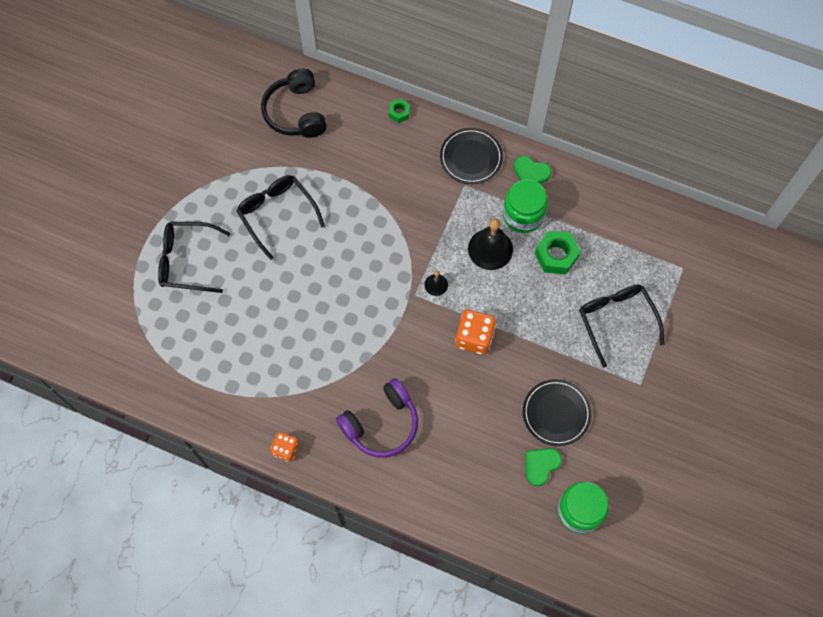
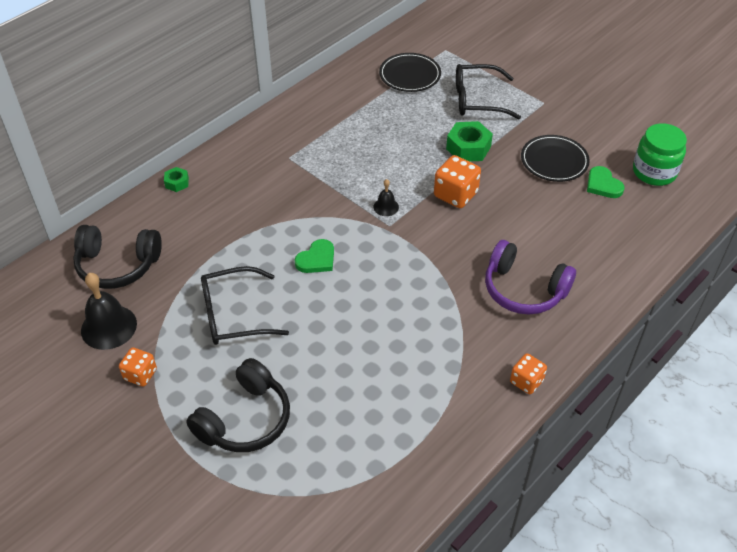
camera: 70 degrees left, 20 degrees down
(187, 261) = (245, 419): black glasses -> black headphones
(202, 176) = (140, 374): none -> orange dice
(381, 424) = (523, 290): purple headphones -> purple headphones turned 135 degrees clockwise
(471, 157) = (261, 145): black plate -> black plate (410, 75)
(490, 249) = (367, 158): black bell -> black bell (109, 327)
(523, 215) = (343, 128): green jar -> none
(531, 172) = (302, 111): green heart -> green heart (316, 259)
(556, 256) = (396, 118): green nut -> green nut (468, 148)

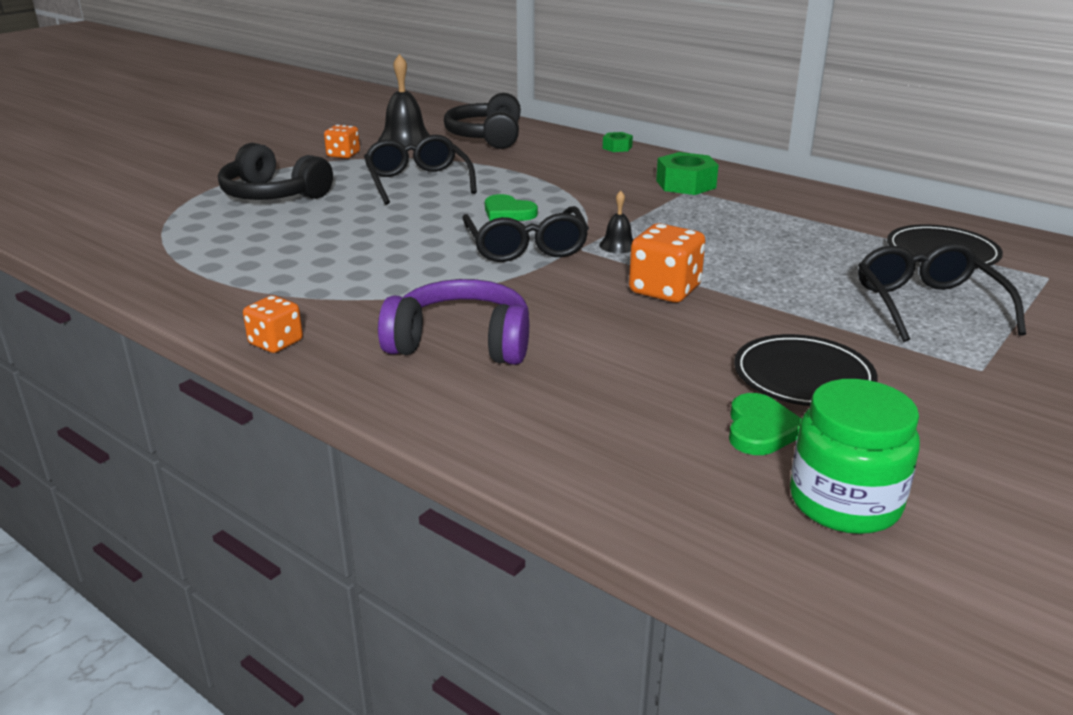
camera: 85 degrees right, 20 degrees down
(384, 253) = (526, 247): none -> black glasses
(468, 148) = (787, 299): green nut -> green nut (686, 184)
(523, 290) = (461, 343): purple headphones -> purple headphones turned 75 degrees clockwise
(603, 185) = (761, 429): green heart -> green heart turned 135 degrees clockwise

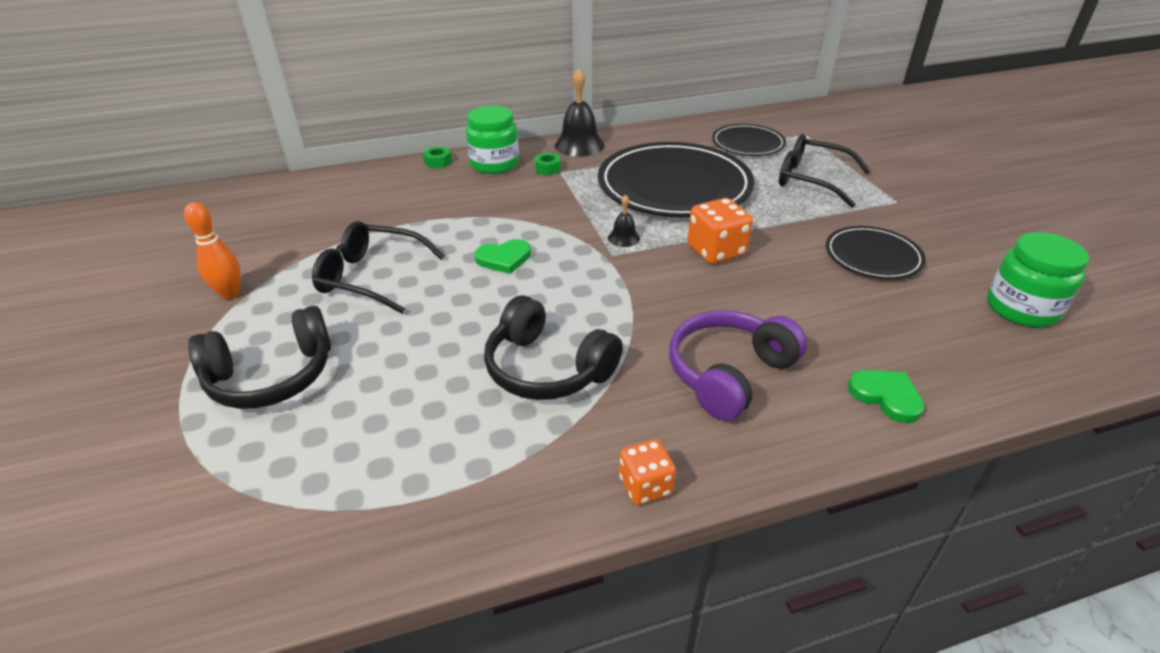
camera: 55 degrees left, 10 degrees up
(343, 155) = (230, 294): orange dice -> orange bowling pin
(405, 140) = (253, 246): black bell -> black bell (579, 145)
(487, 137) = (318, 204): black headphones -> black headphones (547, 368)
(526, 247) = (583, 277): black glasses -> none
(653, 165) = (494, 164): none -> green jar
(686, 184) = (547, 168): green nut -> green nut, size x0.55
(760, 241) = (674, 186): none -> black plate
(761, 429) = (929, 299): green heart -> green heart (886, 396)

